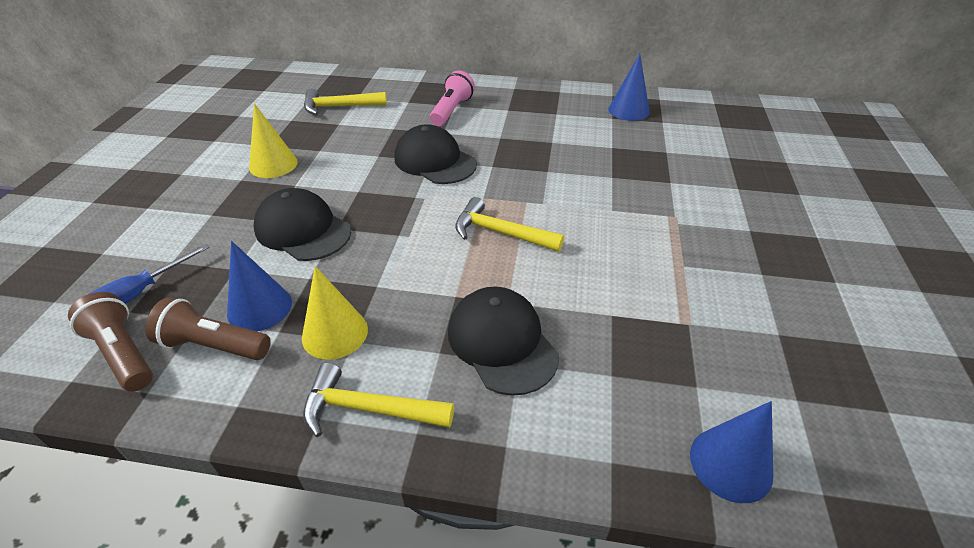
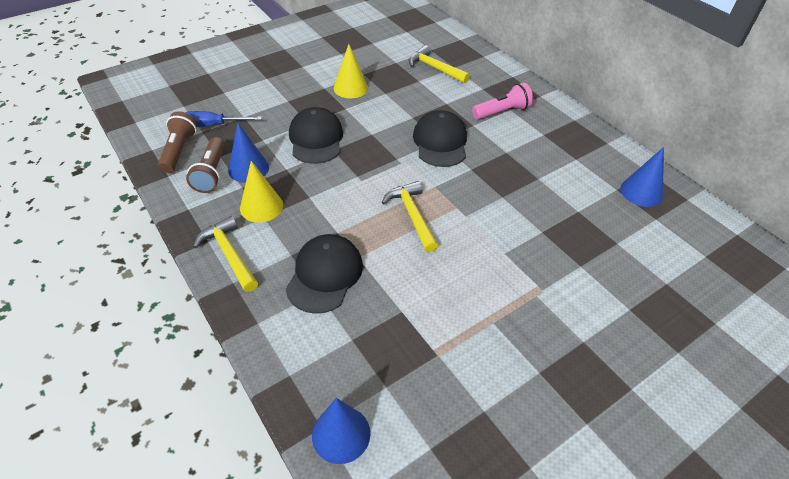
camera: 45 degrees right, 5 degrees up
(214, 345) = (211, 173): brown flashlight -> brown flashlight turned 150 degrees counterclockwise

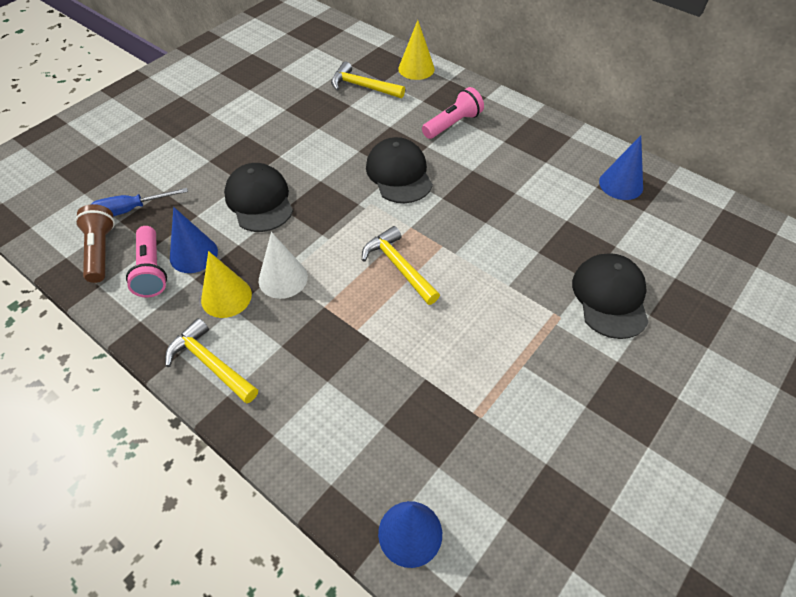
camera: 15 degrees left, 5 degrees up
(211, 173) = (151, 270): brown flashlight -> pink flashlight
(312, 203) = (283, 278): none -> white cone
(324, 275) = (328, 359): black cap -> black cap (610, 297)
(350, 88) = (276, 130): yellow cone -> yellow cone (416, 69)

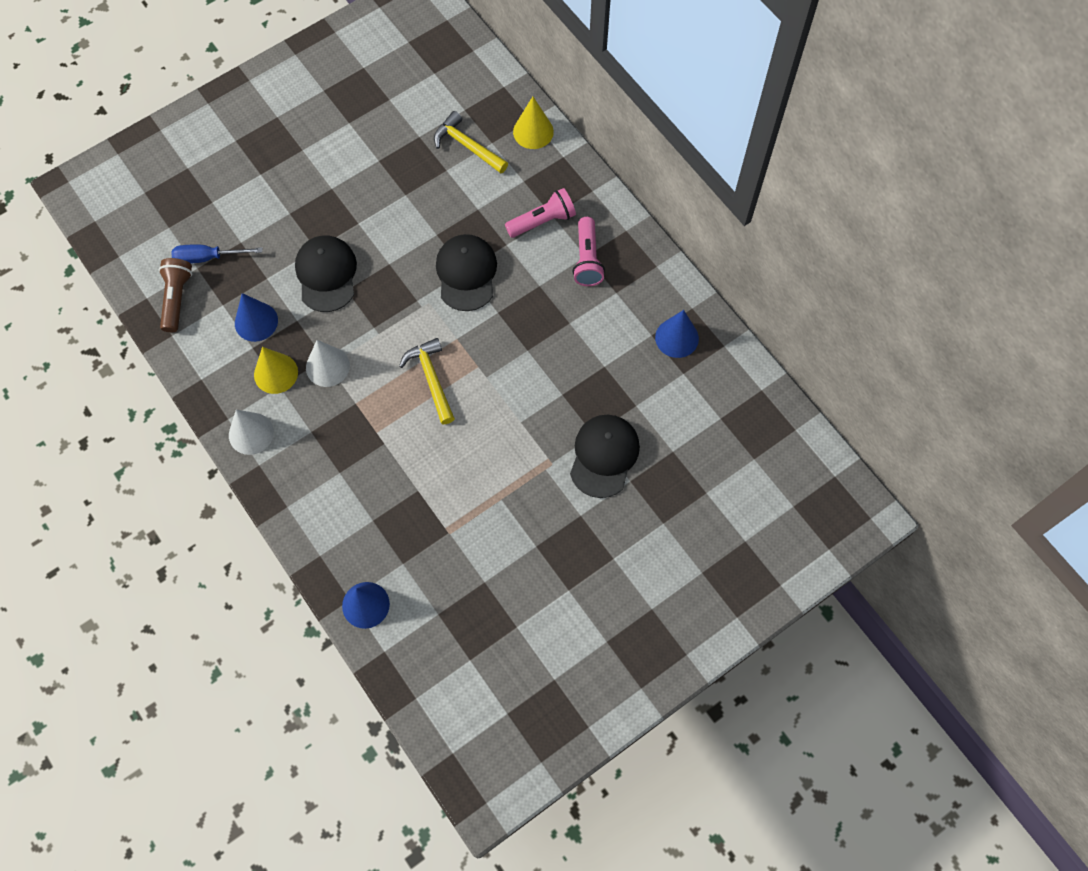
camera: 15 degrees right, 15 degrees up
(151, 270) = (217, 330): pink flashlight -> pink flashlight (587, 259)
(210, 363) = (251, 433): yellow hammer -> white cone

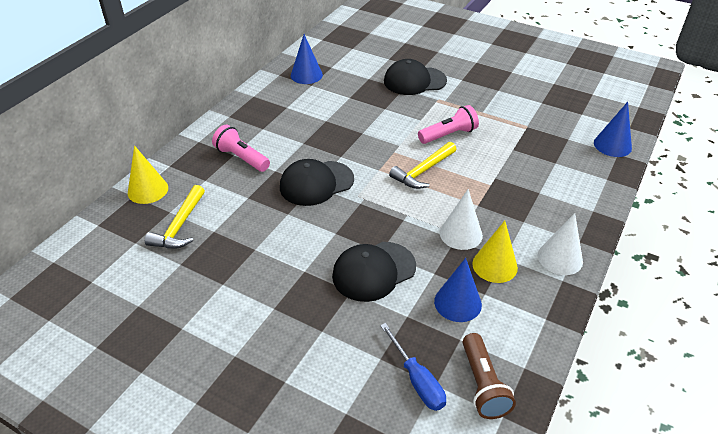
camera: 115 degrees left, 25 degrees down
(177, 298) = (482, 385): brown flashlight -> brown flashlight turned 75 degrees counterclockwise
(587, 259) = (265, 127): pink flashlight -> pink flashlight (448, 135)

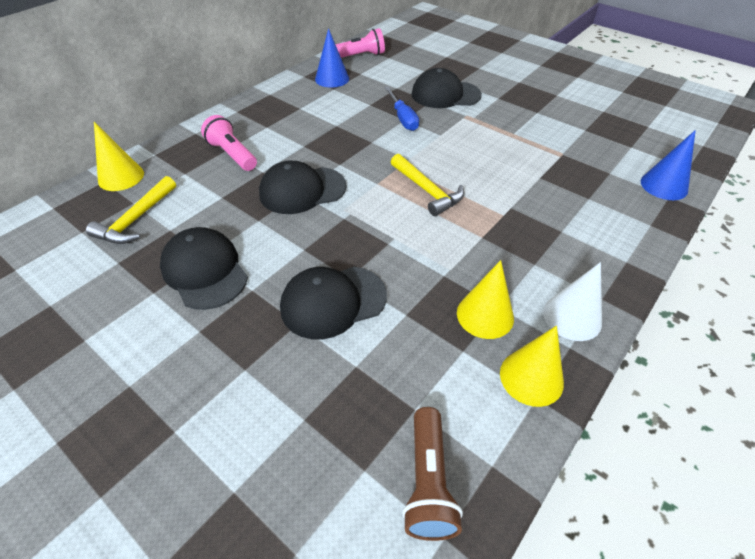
camera: 10 degrees right, 5 degrees up
(259, 261) = (205, 271): none -> black cap
(417, 380) = (342, 459): blue screwdriver -> blue screwdriver (402, 118)
(423, 171) = (427, 191): yellow hammer -> yellow hammer turned 90 degrees counterclockwise
(448, 135) = (468, 154): pink flashlight -> pink flashlight (359, 56)
(457, 303) = (425, 358): blue cone -> none
(461, 234) = (452, 269): white cone -> none
(539, 305) = (531, 377): none -> yellow cone

